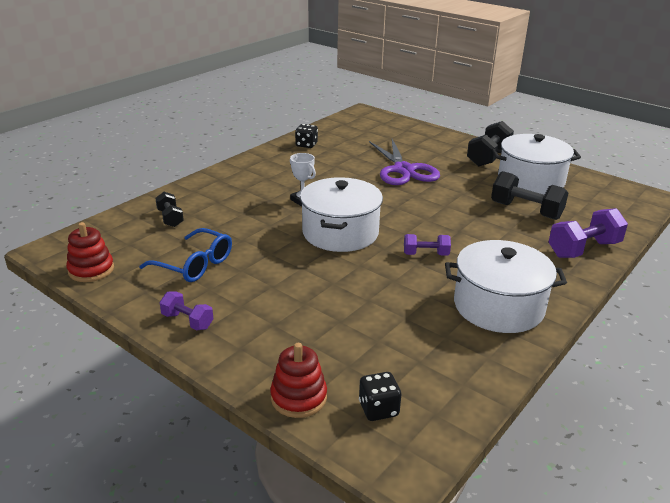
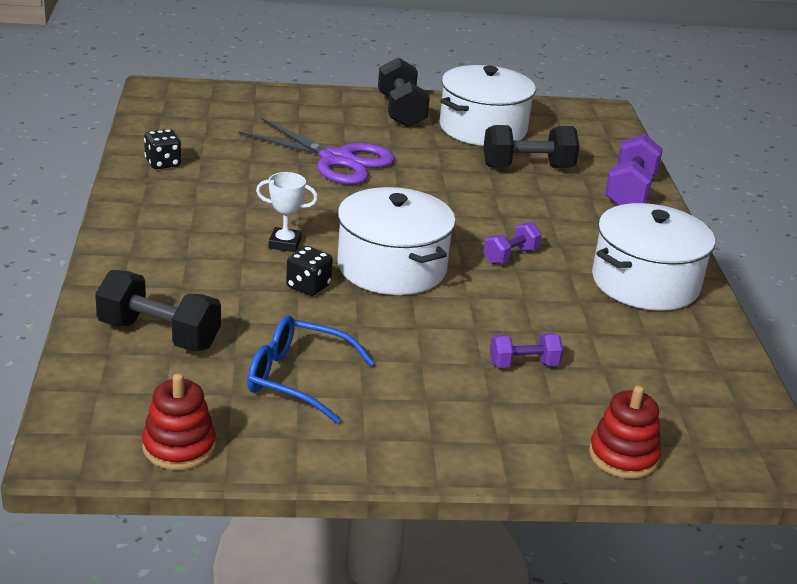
camera: 45 degrees left, 0 degrees up
(170, 218) = (159, 335): black dumbbell -> black dumbbell, size x1.70
(187, 321) = (401, 444): purple dumbbell -> purple dumbbell (523, 364)
(195, 265) = (297, 378): blue glasses -> blue glasses turned 150 degrees counterclockwise
(378, 409) = (695, 428): black dice -> black dice (308, 286)

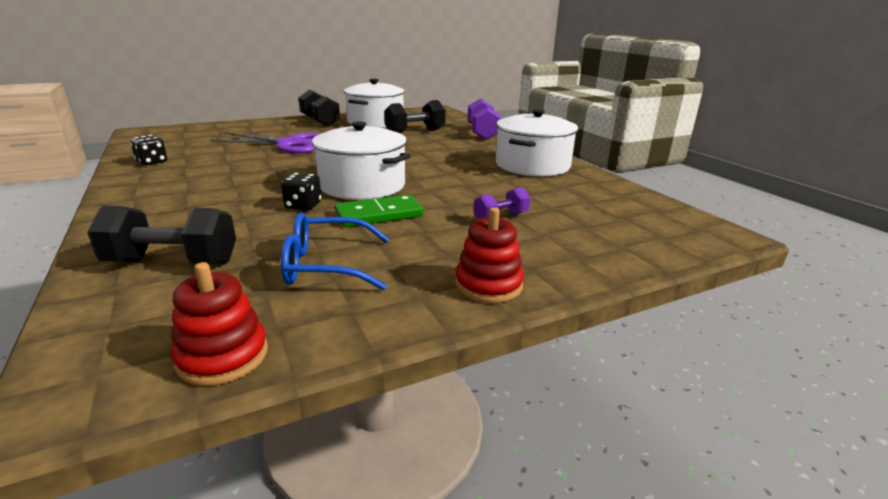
camera: 20 degrees left, 5 degrees down
(285, 243) = (271, 186): white trophy -> none
(385, 322) = (379, 214): none -> green domino
(510, 256) = (439, 167): purple dumbbell -> none
(623, 456) = (626, 255): red stacking toy -> red stacking toy (488, 285)

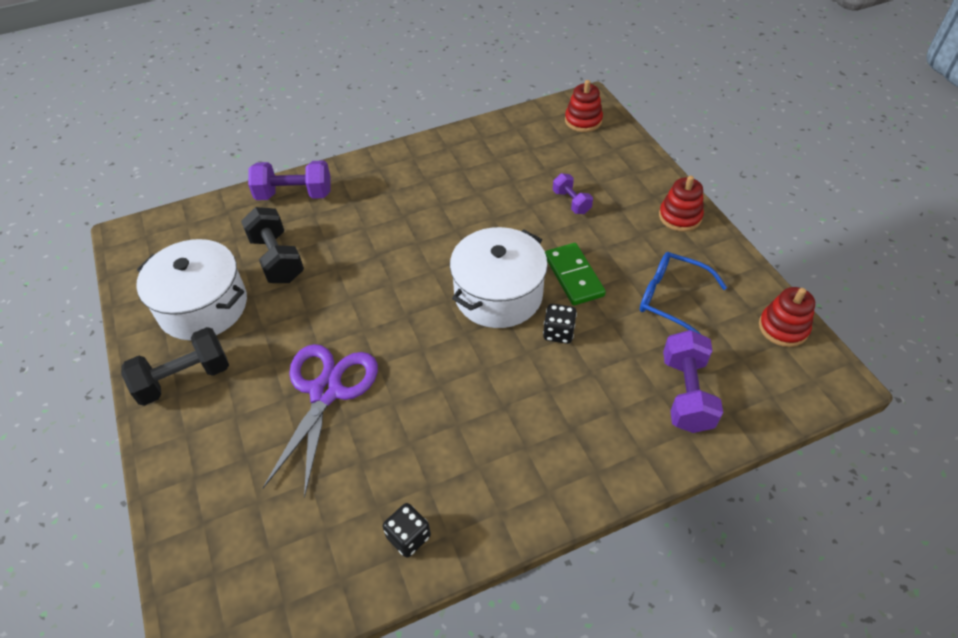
camera: 85 degrees left, 25 degrees up
(173, 263) = (686, 393): black dumbbell -> purple dumbbell
(326, 265) = (671, 298): blue glasses -> blue glasses turned 120 degrees clockwise
(532, 165) = (433, 168): white pot -> none
(671, 230) = (583, 121): none -> red stacking toy

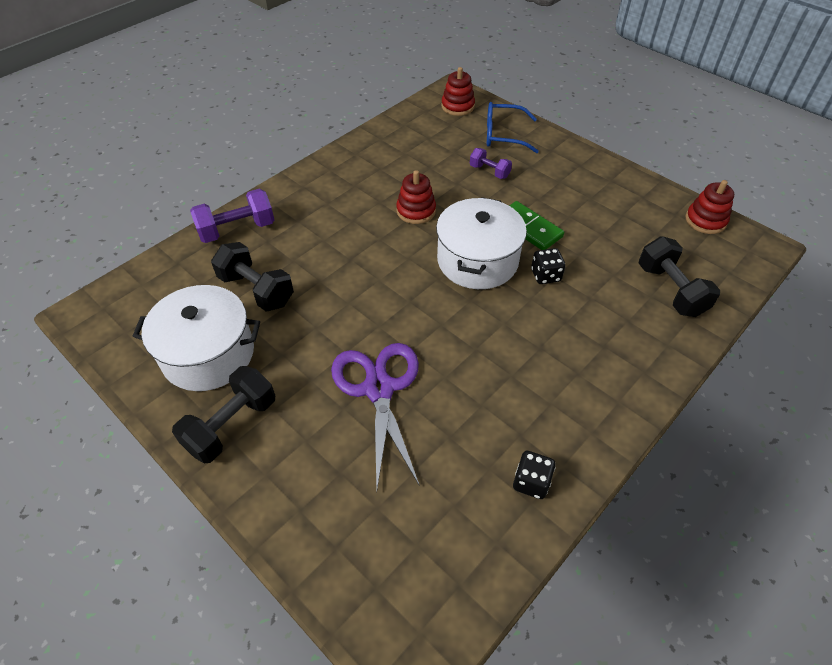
camera: 25 degrees left, 0 degrees up
(671, 298) = (613, 223): blue glasses -> blue glasses (503, 135)
(680, 217) = (580, 161): red stacking toy -> red stacking toy (416, 211)
(686, 393) = (670, 290): purple dumbbell -> black dumbbell

